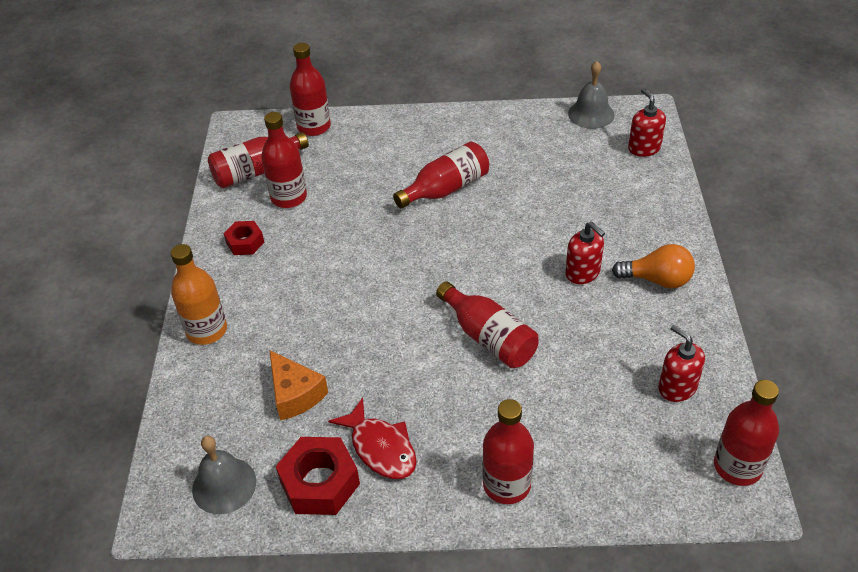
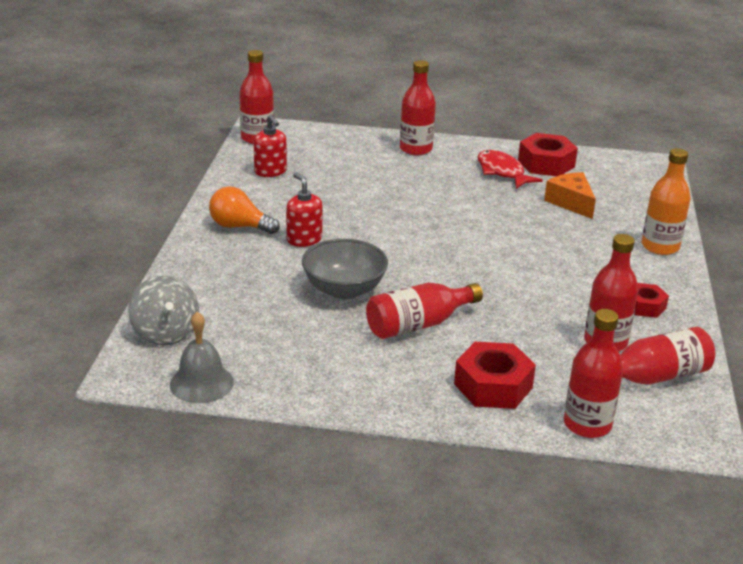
camera: 175 degrees left, 15 degrees down
(224, 485) = (615, 170): grey bell -> none
(380, 145) = (493, 386): none -> red nut
(489, 338) = (406, 212): red bottle -> none
(520, 215) = (344, 290): none -> grey bowl
(644, 148) = (165, 333): red soap dispenser -> grey spinning top

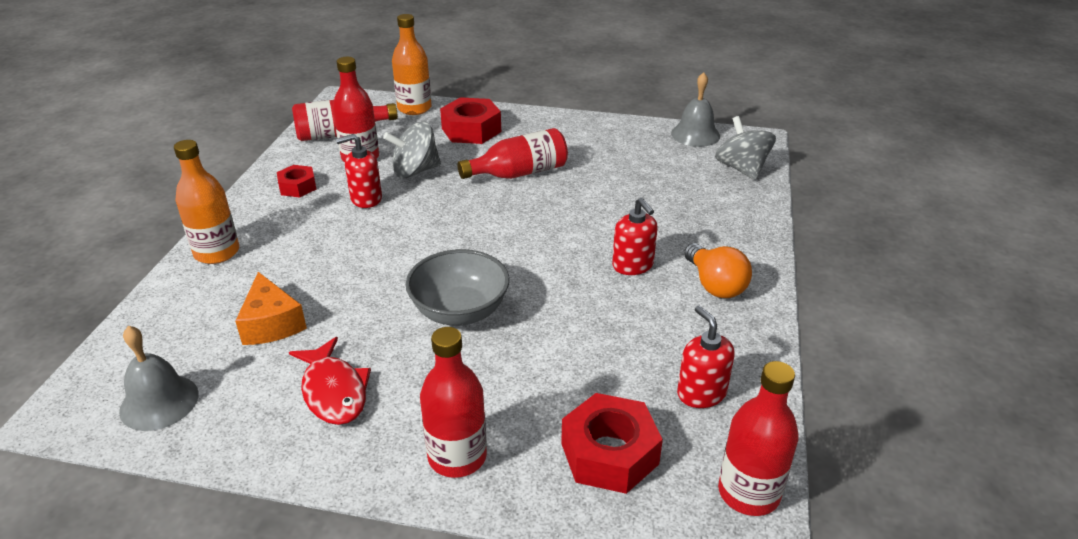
camera: 175 degrees left, 5 degrees up
(239, 226) = (715, 285): orange light bulb -> orange light bulb turned 45 degrees clockwise
(344, 290) = (586, 205): grey bowl -> grey bowl (460, 311)
(533, 326) = (415, 171): none -> grey spinning top
(546, 163) = (249, 413): red nut -> red nut (609, 453)
(566, 294) = (366, 199): none -> red soap dispenser
(587, 424) = (414, 108): red bottle -> orange bottle
(604, 167) = (159, 402): none -> grey bell

